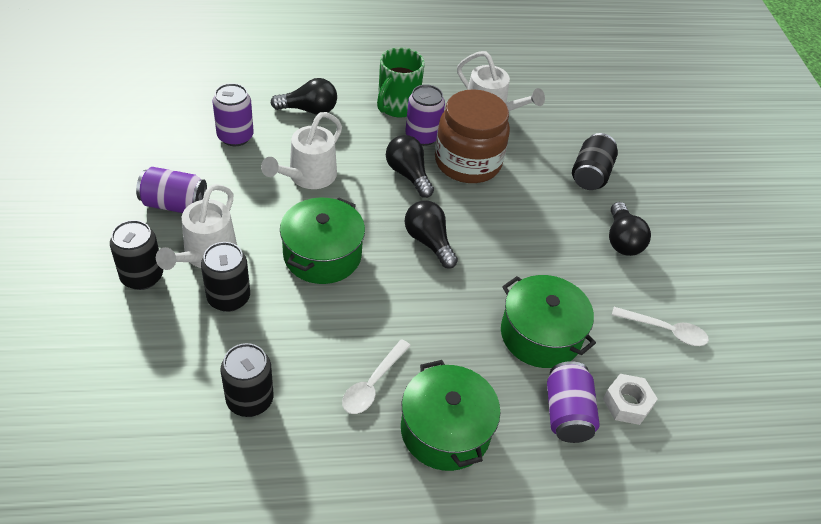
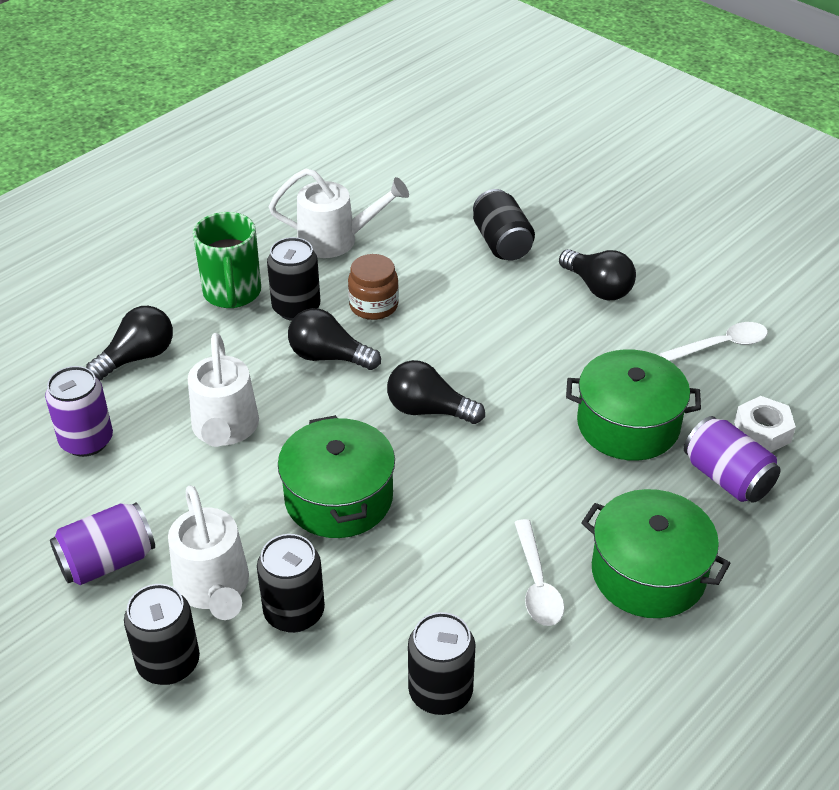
camera: 35 degrees left, 5 degrees down
(422, 136) = (296, 308): purple can -> black can
(467, 162) = (373, 306): brown jar -> brown jar, size x0.54

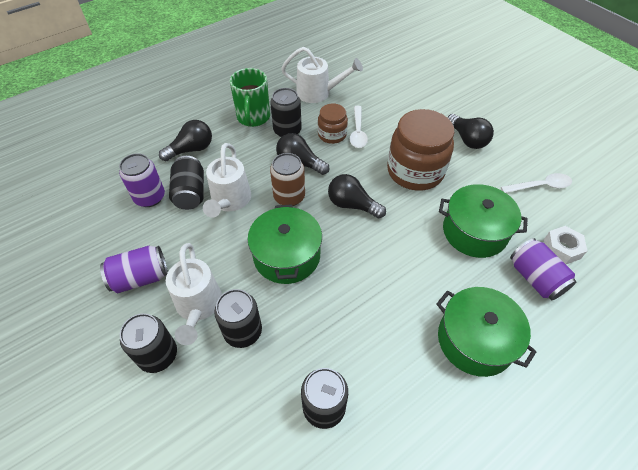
camera: 10 degrees right, 10 degrees up
(323, 411) = (289, 197): none -> brown can
(502, 243) = (413, 105): black can -> black can (190, 193)
(521, 347) = (415, 171): none -> brown jar
(537, 584) = (400, 336): white spoon -> white spoon (358, 132)

